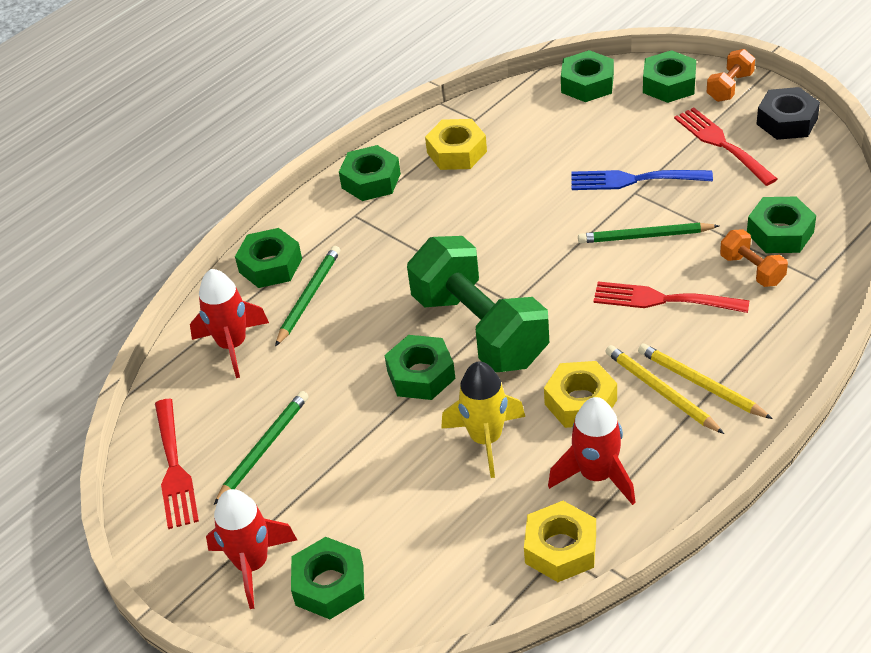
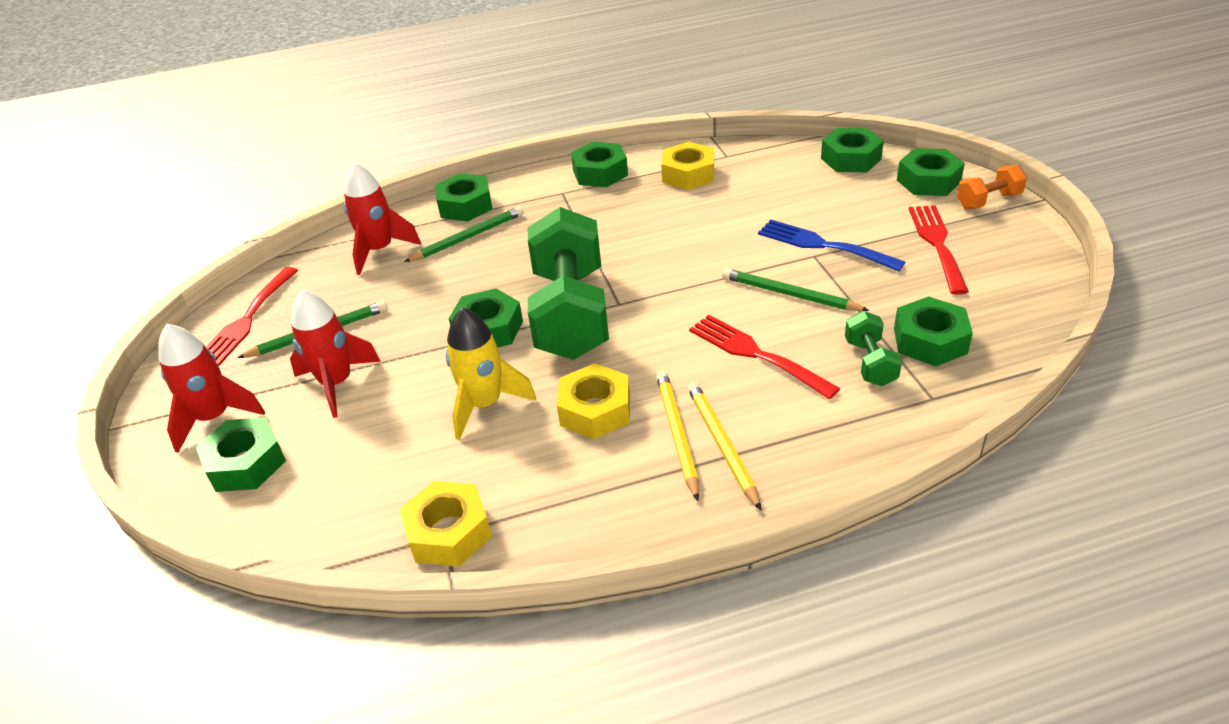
camera: 30 degrees right, 5 degrees down
(596, 475) = (545, 482): red rocket -> red rocket (337, 383)
(752, 270) = (870, 363): orange dumbbell -> green dumbbell
(787, 121) = (1024, 247): black nut -> none

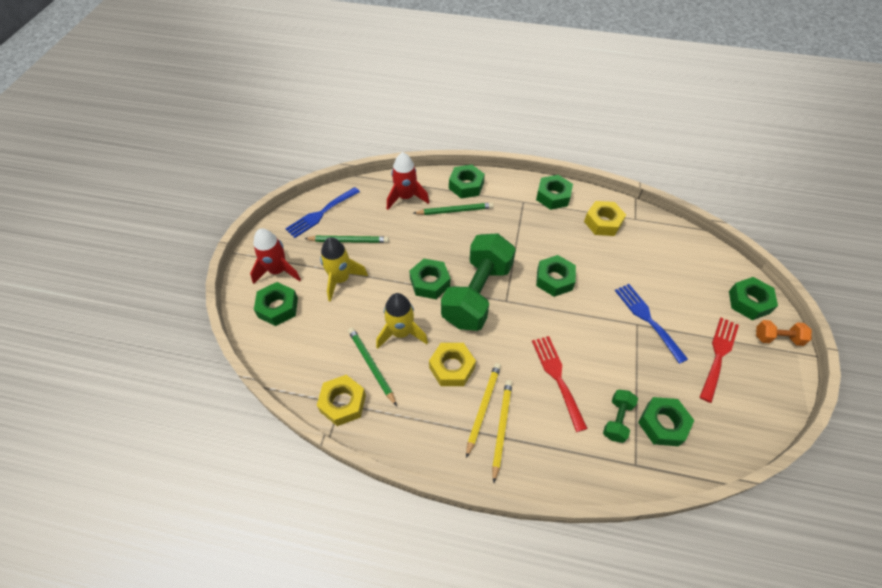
camera: 25 degrees right, 15 degrees up
(247, 320) = (321, 214): red fork -> blue fork
(337, 383) = (340, 279): red rocket -> yellow rocket
(790, 294) = (604, 345): green pencil -> green pencil (371, 365)
(850, 159) = (711, 259): green nut -> green nut (554, 279)

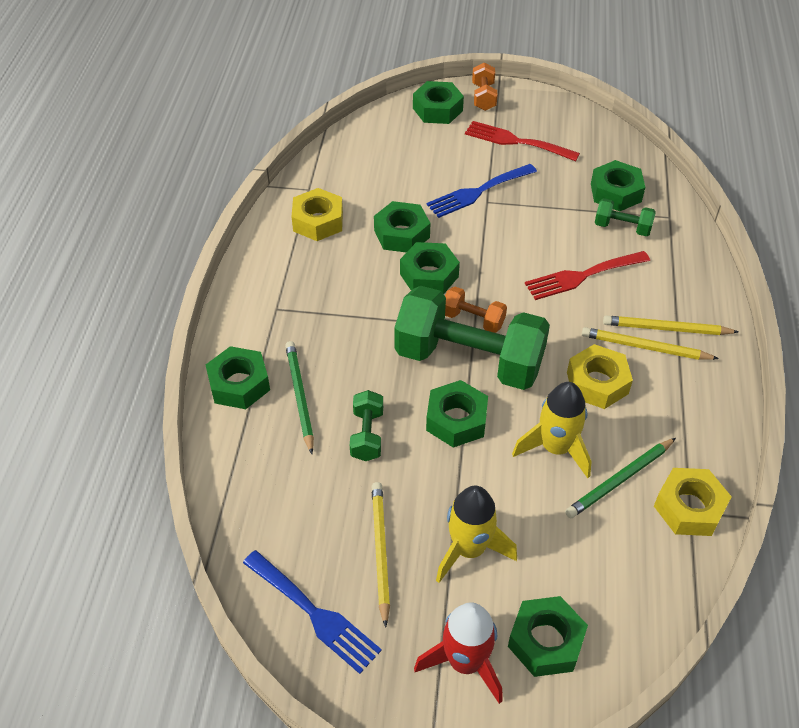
camera: 95 degrees left, 5 degrees down
(348, 241) = (380, 551): green pencil -> yellow pencil
(406, 197) = (268, 472): red rocket -> none
(424, 239) = (367, 435): none -> green dumbbell
(512, 300) = (473, 320): none -> orange dumbbell
(553, 196) = (265, 273): green nut -> green nut (401, 234)

